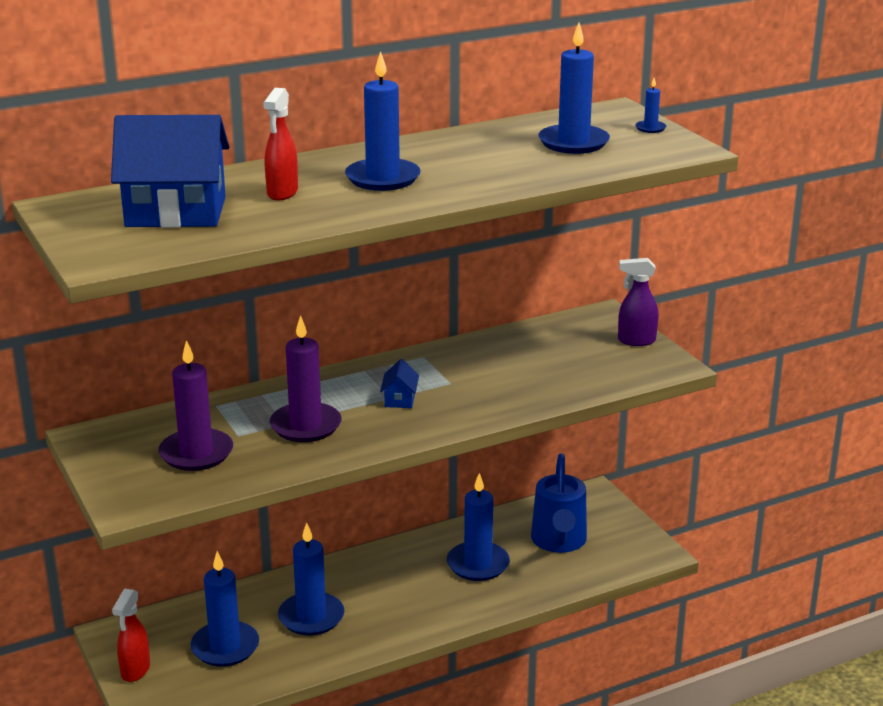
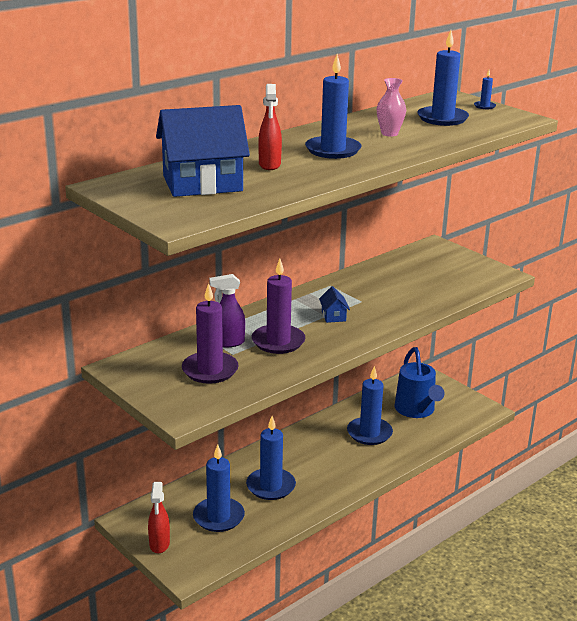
camera: 15 degrees left, 0 degrees up
(480, 160) = (389, 133): none -> pink vase
(636, 341) = (468, 260): purple spray bottle -> purple spray bottle (228, 343)

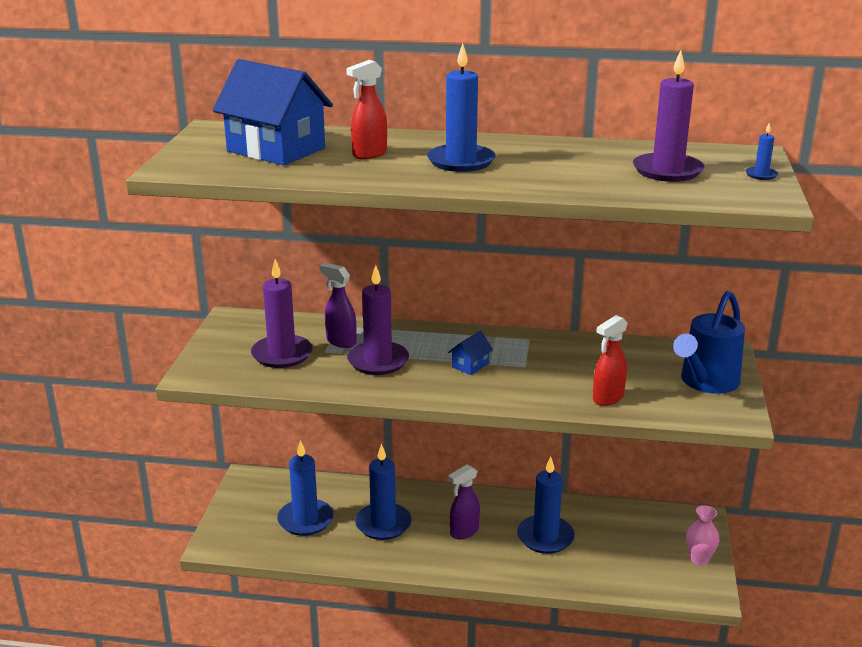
camera: 50 degrees right, 0 degrees up
(159, 544) = (235, 510): red spray bottle -> red spray bottle (607, 398)
(323, 459) = (464, 532): none -> purple spray bottle
(389, 133) = (562, 166): pink vase -> pink vase (699, 559)
(416, 411) = (630, 547): blue watering can -> blue watering can (706, 382)
(442, 118) = (667, 171): blue candle -> purple candle

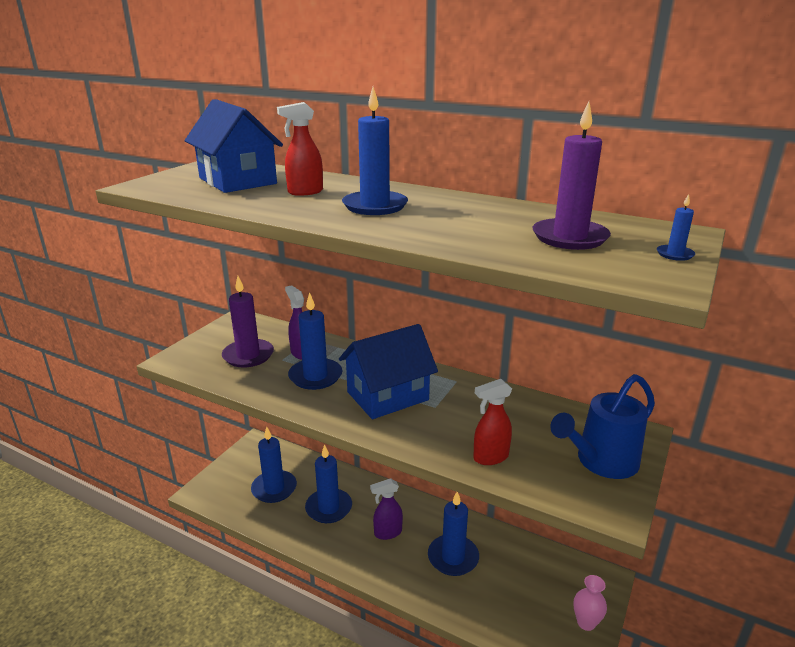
camera: 20 degrees right, 0 degrees up
(378, 361) = (315, 376): purple candle -> blue candle
(470, 365) = (387, 396): blue house -> blue house, size x2.41

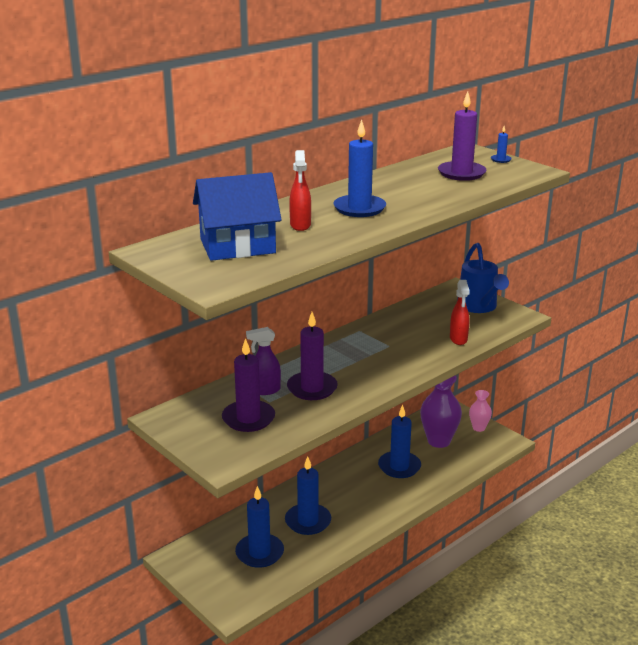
camera: 70 degrees left, 0 degrees up
(315, 376) = (312, 388): blue candle -> purple candle
(387, 396) = (363, 361): blue house -> none
(387, 533) = (357, 493): purple spray bottle -> none
(527, 584) = (438, 441): none -> purple vase

